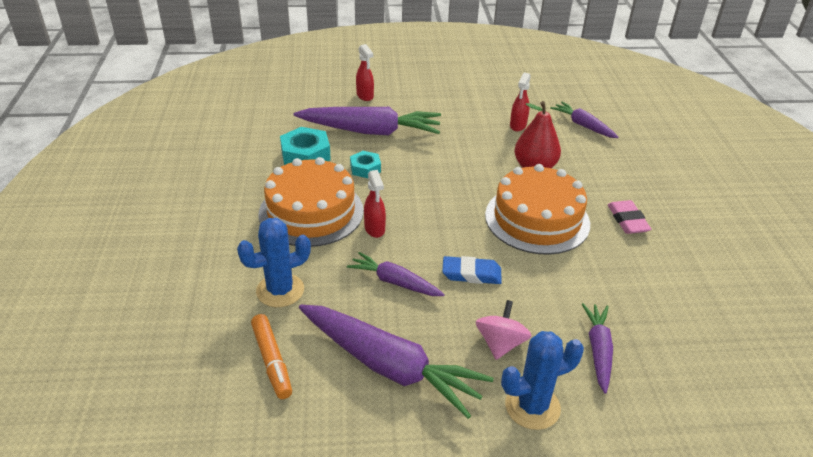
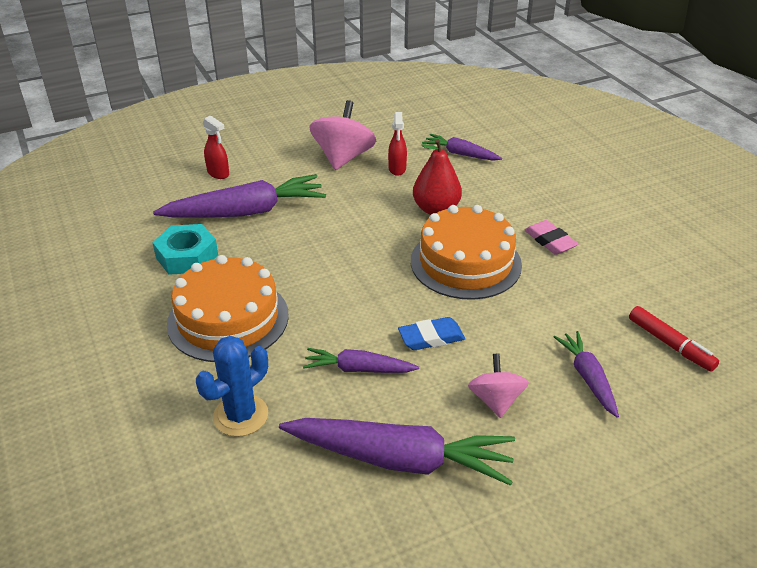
camera: 20 degrees left, 0 degrees up
(272, 361) = (273, 495): orange marker -> none
(365, 168) = (262, 255): turquoise nut -> none
(374, 229) = (307, 318): red spray bottle -> none
(475, 106) = (343, 158): none -> pink spinning top
(532, 406) = (557, 453): blue cactus -> none
(698, 345) = (670, 344): none -> red marker

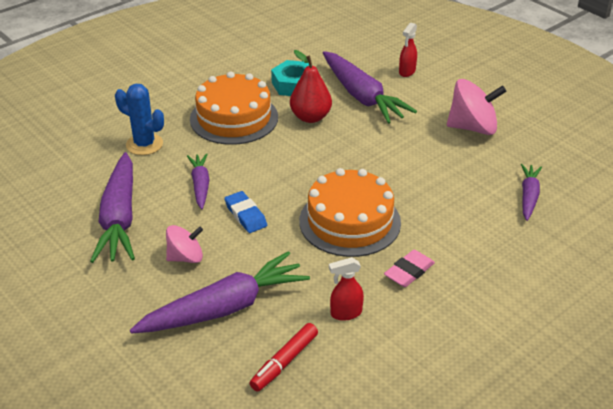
camera: 75 degrees right, 0 degrees up
(397, 169) = (474, 161): red spray bottle -> red spray bottle (345, 313)
(436, 209) = (421, 193): red pear -> red pear (310, 117)
(587, 378) = (224, 308): purple carrot -> purple carrot, size x1.84

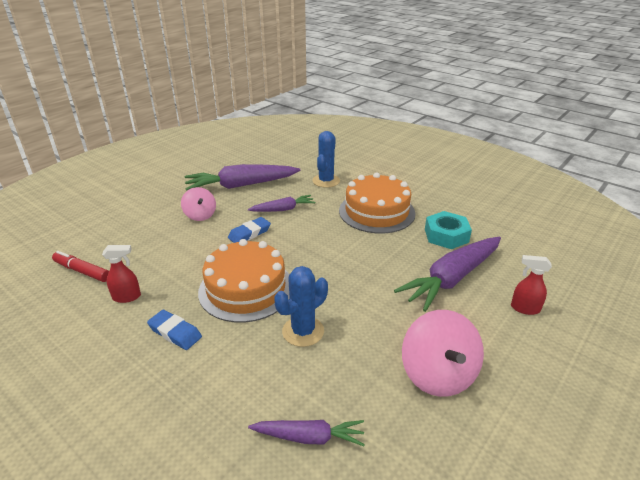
camera: 80 degrees right, 5 degrees down
(224, 308) = (145, 238): purple carrot -> none
(310, 117) = (397, 250): red pear -> none
(345, 313) = (127, 297): red spray bottle -> red spray bottle turned 105 degrees clockwise
(409, 272) = (175, 332): pink eraser -> blue eraser
(418, 189) = (303, 331): none -> blue cactus

